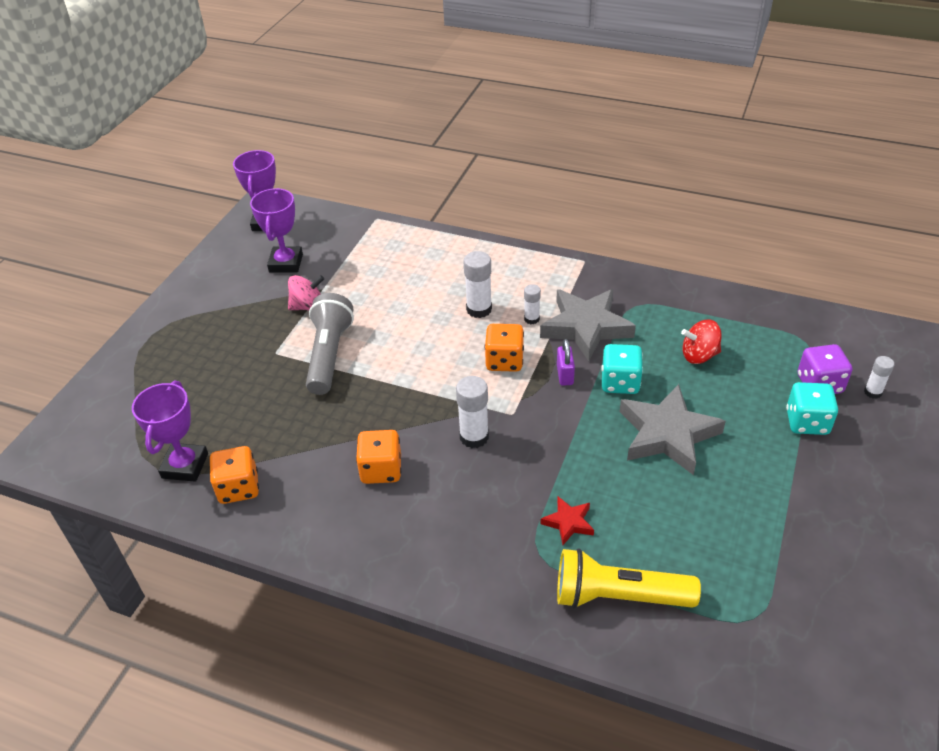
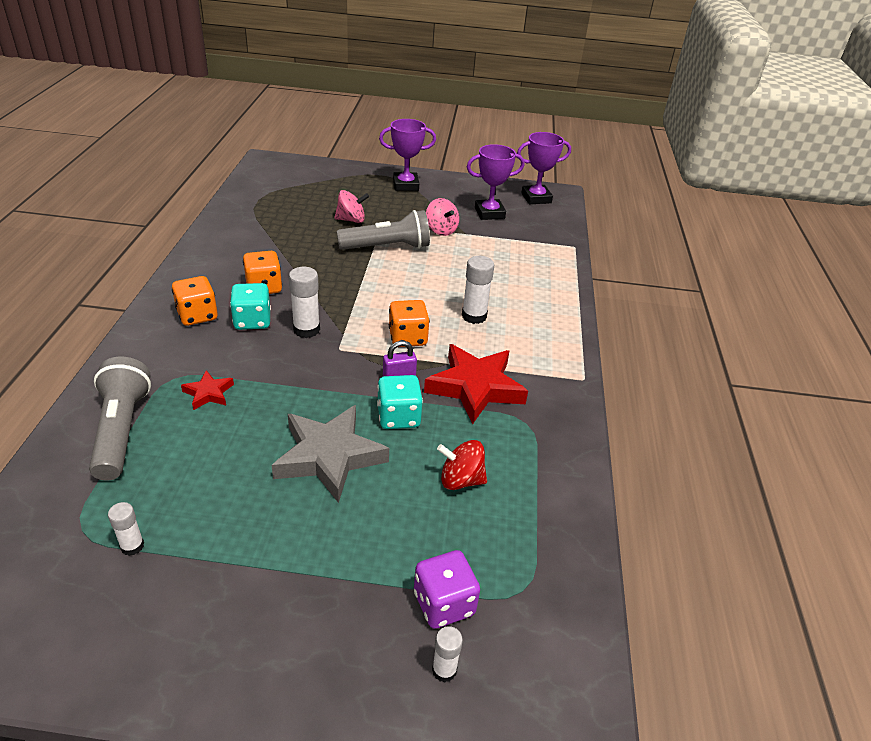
camera: 70 degrees right, 5 degrees down
(185, 466) = (261, 208): purple trophy -> purple trophy (405, 185)
(238, 488) = (242, 231): orange dice -> orange dice (197, 315)
(254, 379) = (351, 220): none -> pink spinning top
(531, 319) = (473, 349): white glue stick -> white glue stick (132, 546)
(586, 327) = (475, 387): grey star -> red star
(618, 597) = (121, 430): yellow flashlight -> grey flashlight
(699, 355) = (461, 480): red spinning top -> red spinning top turned 60 degrees counterclockwise
(807, 422) = (370, 587): turquoise dice -> turquoise dice (252, 321)

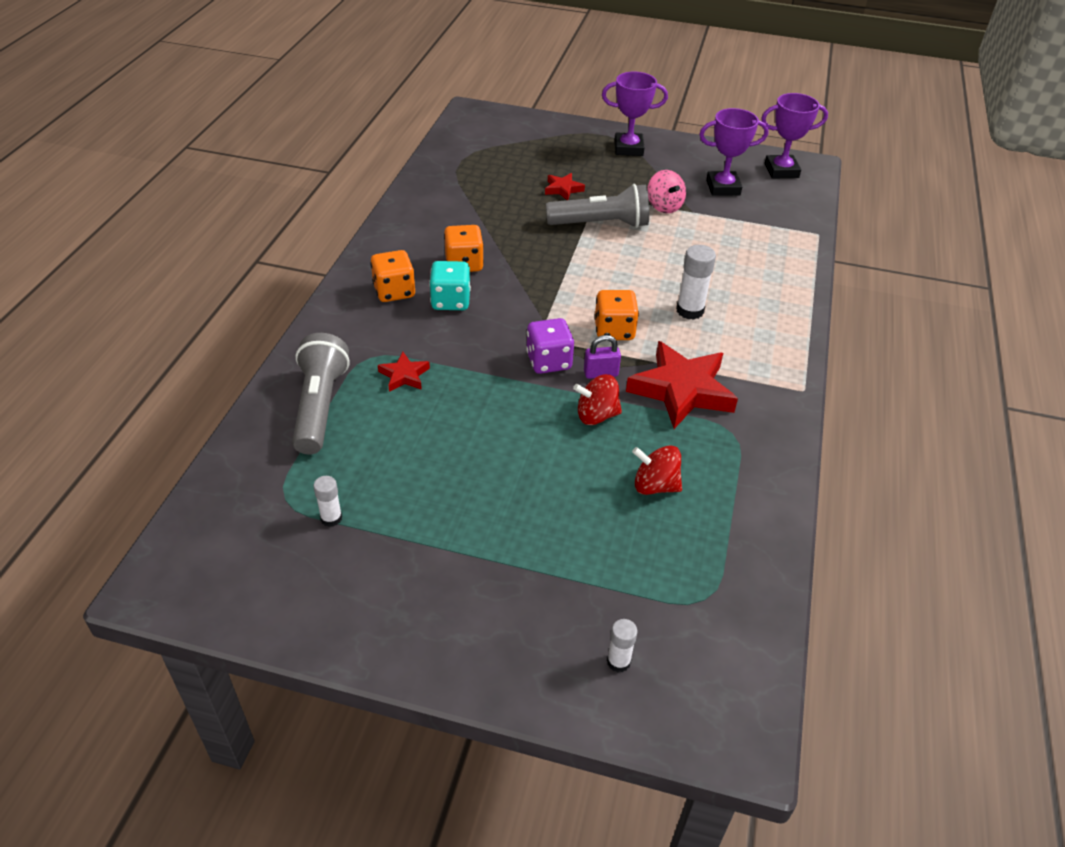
camera: 10 degrees right, 5 degrees up
(306, 330) = (506, 314): white glue stick -> none
(329, 457) = (522, 450): grey star -> none
(351, 220) = (563, 189): pink spinning top -> red star
(398, 417) = (596, 415): turquoise dice -> red spinning top
(444, 603) = (624, 602): purple dice -> purple dice (548, 361)

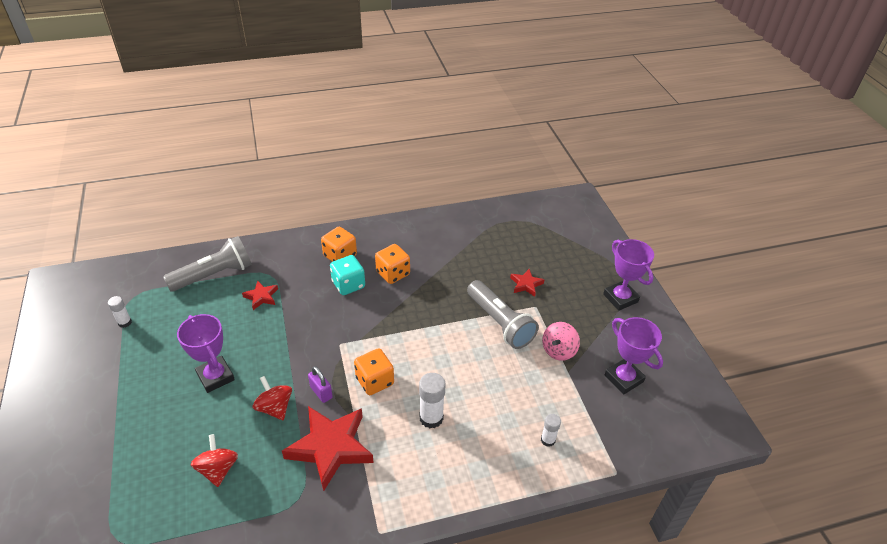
camera: 60 degrees right, 0 degrees up
(548, 361) = (317, 359): purple dice -> none
(618, 661) = (49, 509): white glue stick -> white glue stick (548, 440)
(781, 171) = (694, 411): purple trophy -> purple trophy (215, 377)

